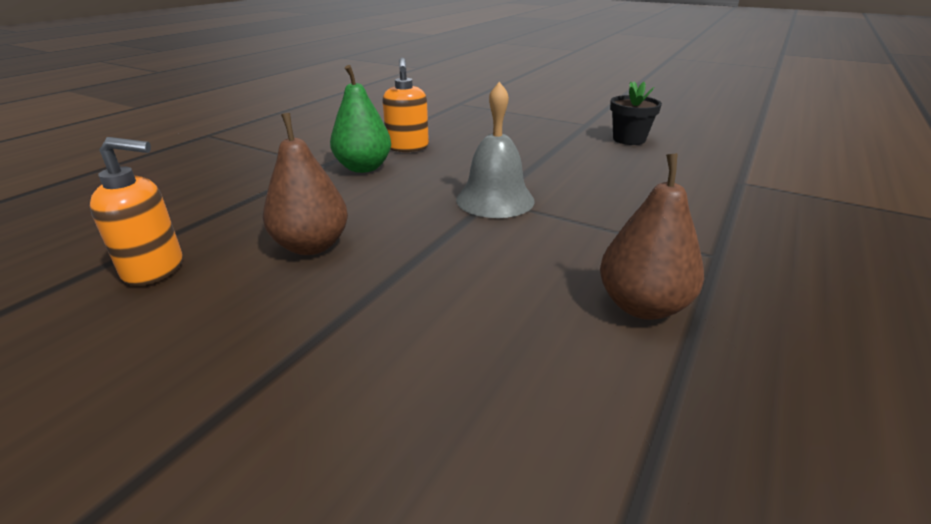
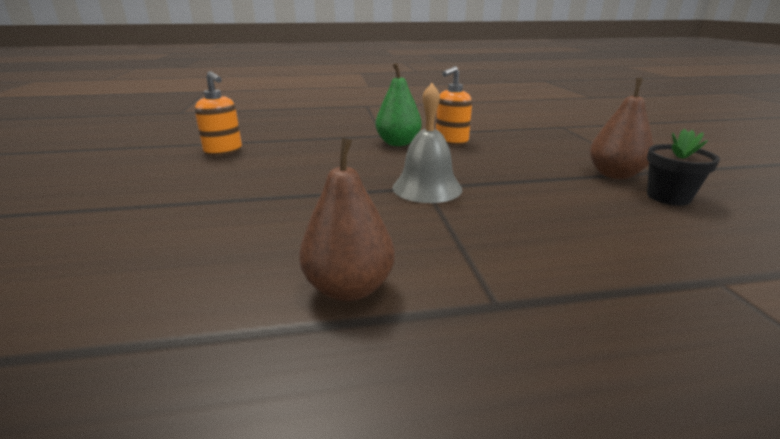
camera: 50 degrees right, 5 degrees down
(312, 246) = (286, 167): brown pear -> brown pear (614, 175)

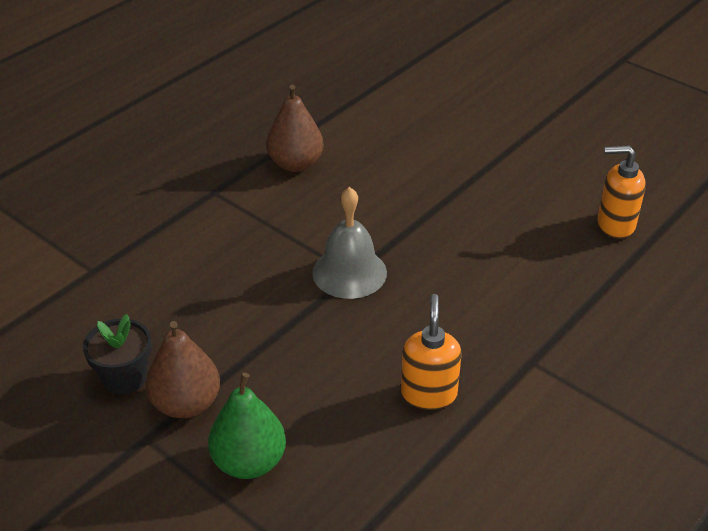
camera: 140 degrees right, 15 degrees up
(398, 143) = (482, 348): green pear -> green pear (249, 462)

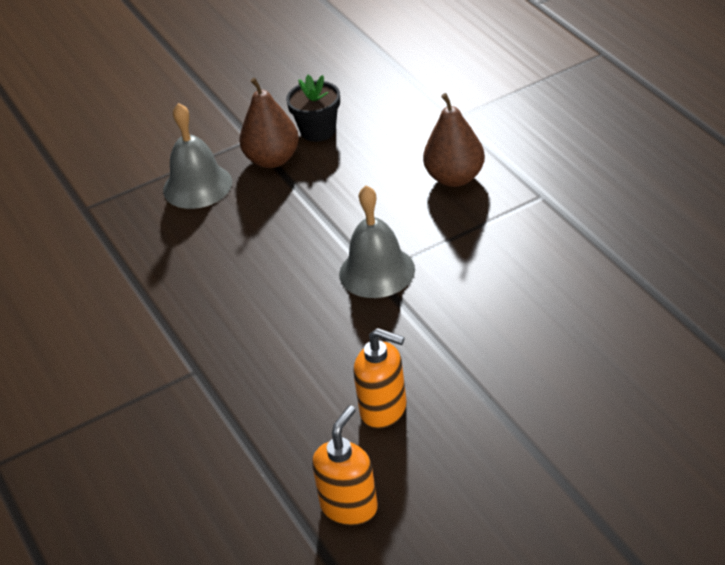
camera: 115 degrees right, 0 degrees up
(249, 462) = (197, 186): green pear -> grey bell
(295, 164) = (571, 258): brown pear -> brown pear (455, 178)
(428, 393) = (201, 294): orange soap dispenser -> orange soap dispenser (384, 410)

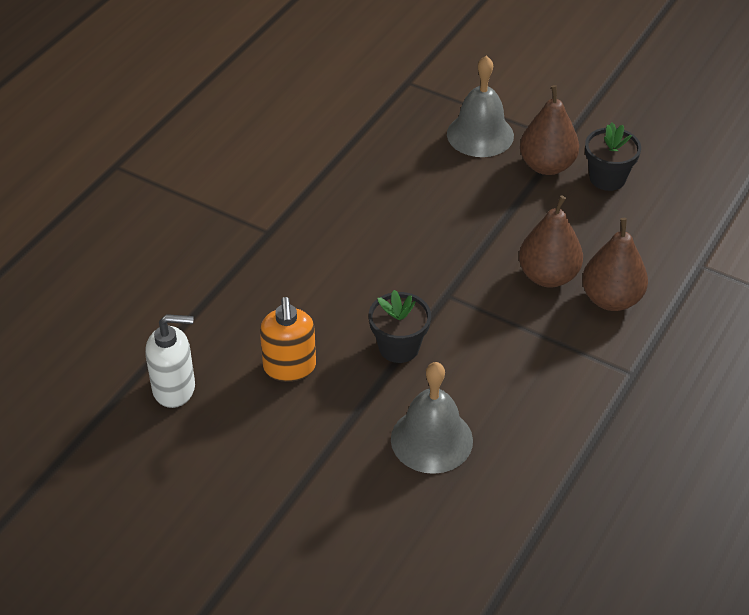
camera: 55 degrees right, 5 degrees up
(349, 507) = (174, 389): orange soap dispenser -> white soap dispenser
(377, 271) = (450, 295): grey bell -> grey bell (431, 439)
(401, 204) = (548, 276): none -> brown pear
(413, 326) = (399, 347): none -> black flower pot

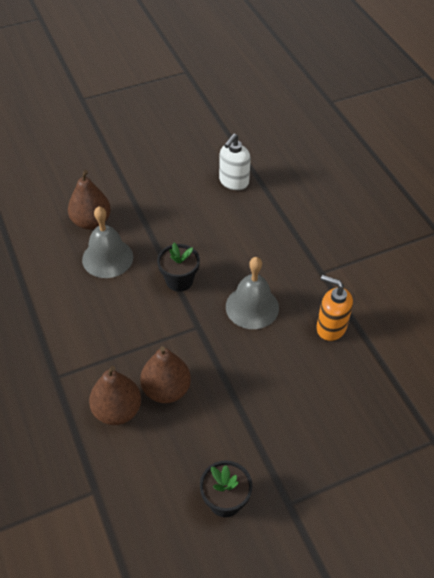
camera: 125 degrees right, 5 degrees up
(289, 368) = (207, 229): orange soap dispenser -> orange soap dispenser (330, 327)
(480, 134) = (336, 448): grey bell -> grey bell (252, 307)
(547, 166) = (269, 468): brown pear -> brown pear (91, 222)

